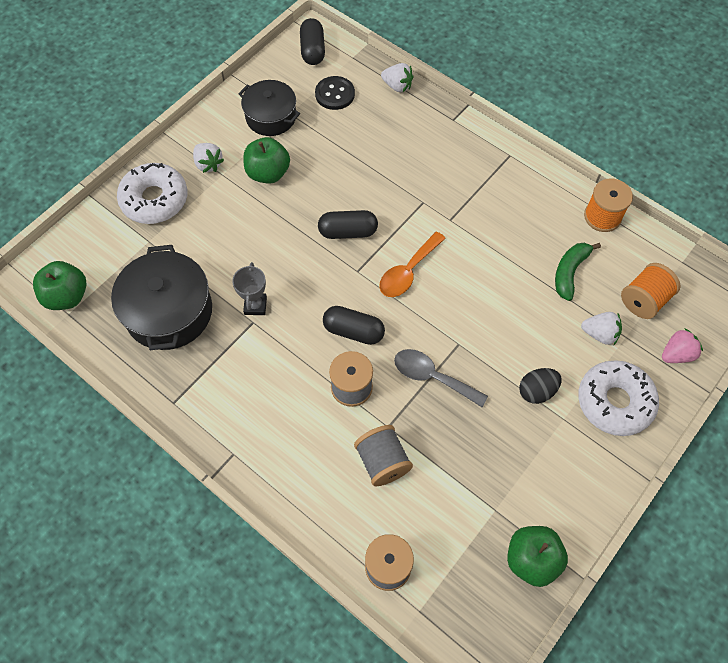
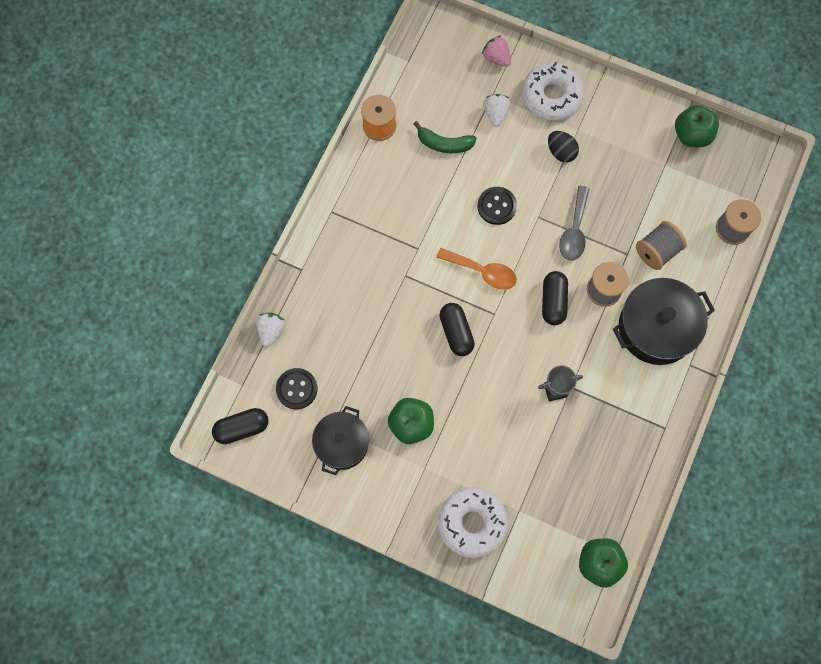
camera: 105 degrees left, 10 degrees up
(169, 311) = (584, 463): black pot -> black pot (656, 328)
(208, 164) = (416, 486): white strawberry -> none
(481, 305) = (496, 206): none -> black button
(644, 300) = (454, 85): orange spool -> none

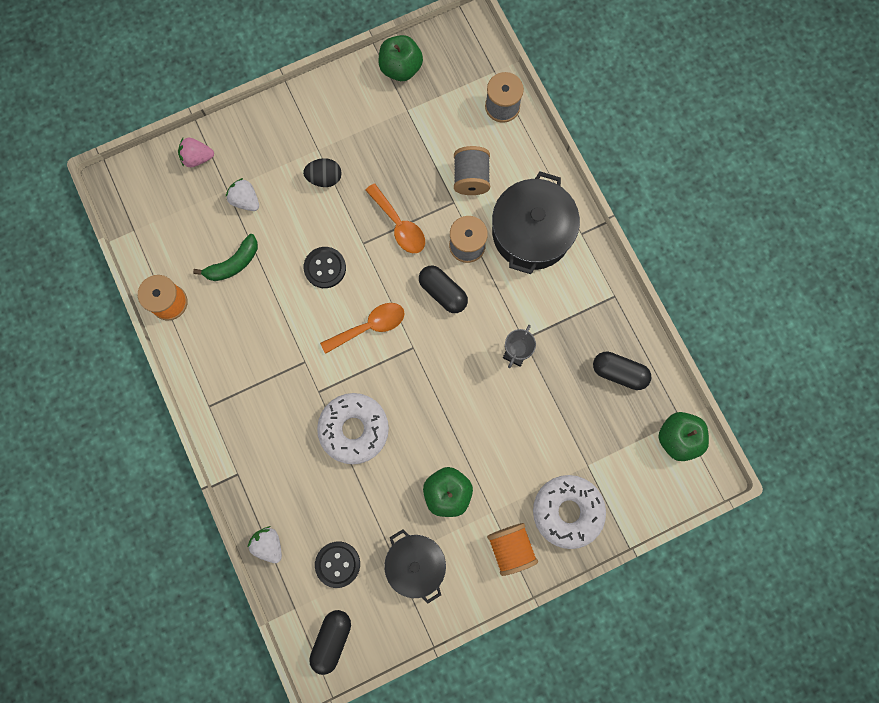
camera: 50 degrees left, 5 degrees up
(410, 502) = (510, 548): none -> orange spool
(456, 332) = (402, 391): black capsule -> black capsule (619, 372)
(551, 96) = (271, 144): white donut -> white donut (354, 429)
(574, 230) = (399, 225): grey spoon -> orange spoon

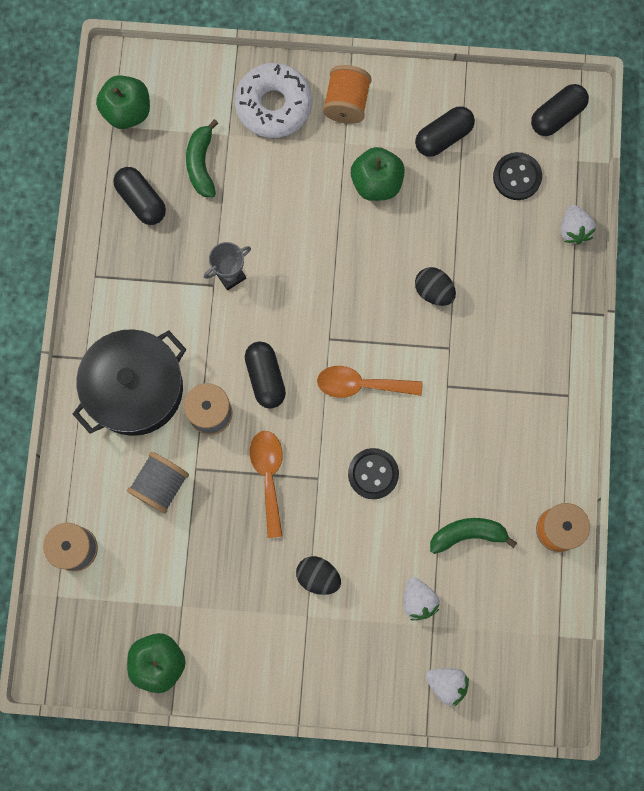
camera: 150 degrees left, 0 degrees up
(197, 158) = (446, 684): pink strawberry -> white strawberry
(354, 429) = (433, 291): white donut -> black egg
(415, 564) = (443, 137): black pot -> black capsule
(593, 428) = (201, 164): none -> green banana

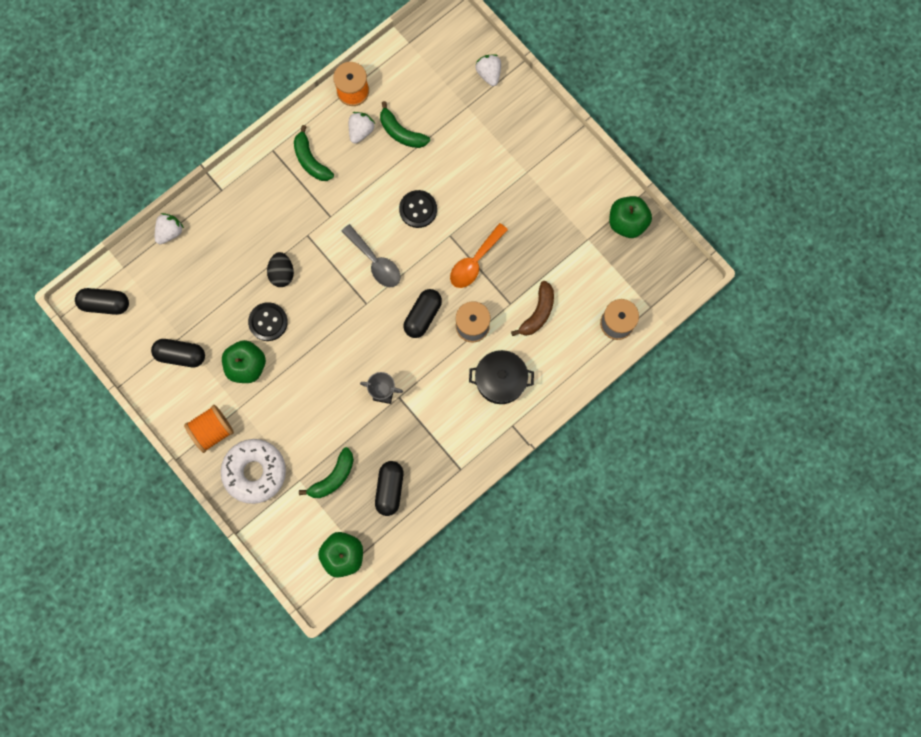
camera: 135 degrees left, 0 degrees up
(135, 389) = (500, 380): black pot -> black pot, size x0.66
(161, 485) = (538, 313): grey spool -> brown banana
(318, 576) = (501, 186): black egg -> none
(361, 385) = (375, 262): orange spoon -> grey spoon
(418, 600) = (461, 125): white strawberry -> white strawberry (361, 131)
(517, 177) = (166, 291): black button -> black button (268, 322)
(522, 421) = (311, 160): none -> green banana

